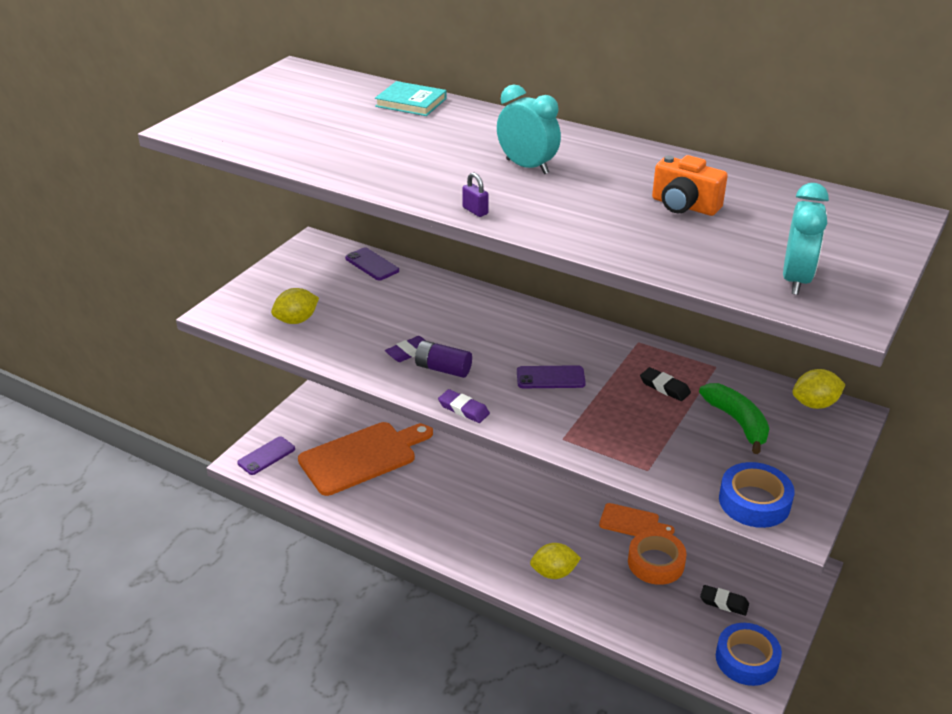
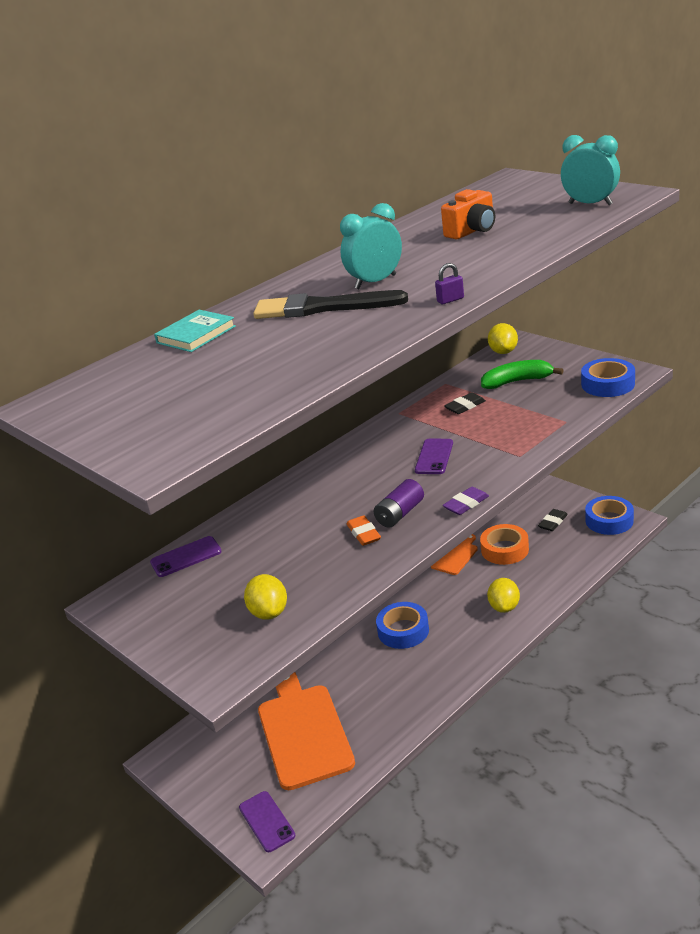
camera: 70 degrees left, 5 degrees down
(409, 352) = (363, 534): purple eraser -> orange eraser
(463, 149) = (322, 308): none -> black brush
(501, 499) = (403, 630): none -> blue tape

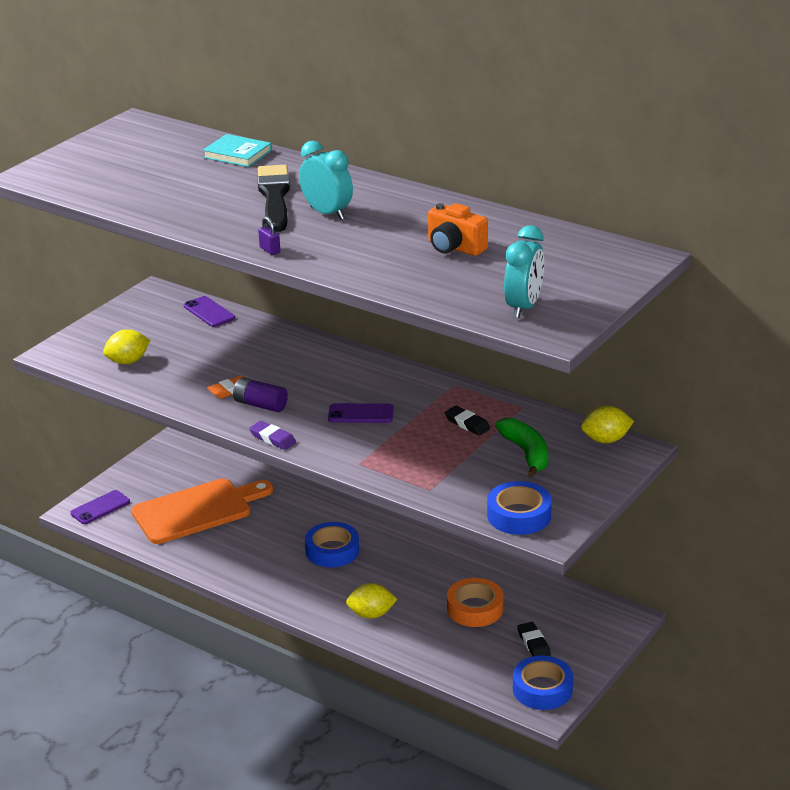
camera: 75 degrees right, 0 degrees up
(455, 556) = (460, 574): orange cutting board -> none
(553, 522) = (533, 643): black eraser -> black eraser turned 45 degrees clockwise

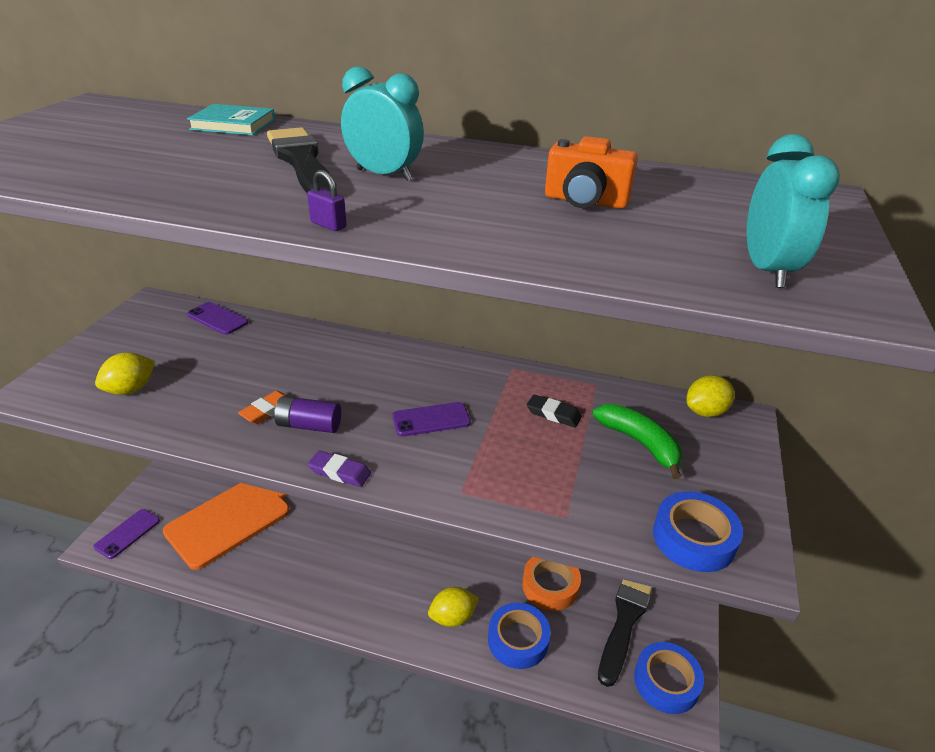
camera: 20 degrees left, 5 degrees up
(332, 551) = (385, 541): blue tape -> blue tape (518, 640)
(533, 643) = (626, 618): black eraser -> black brush

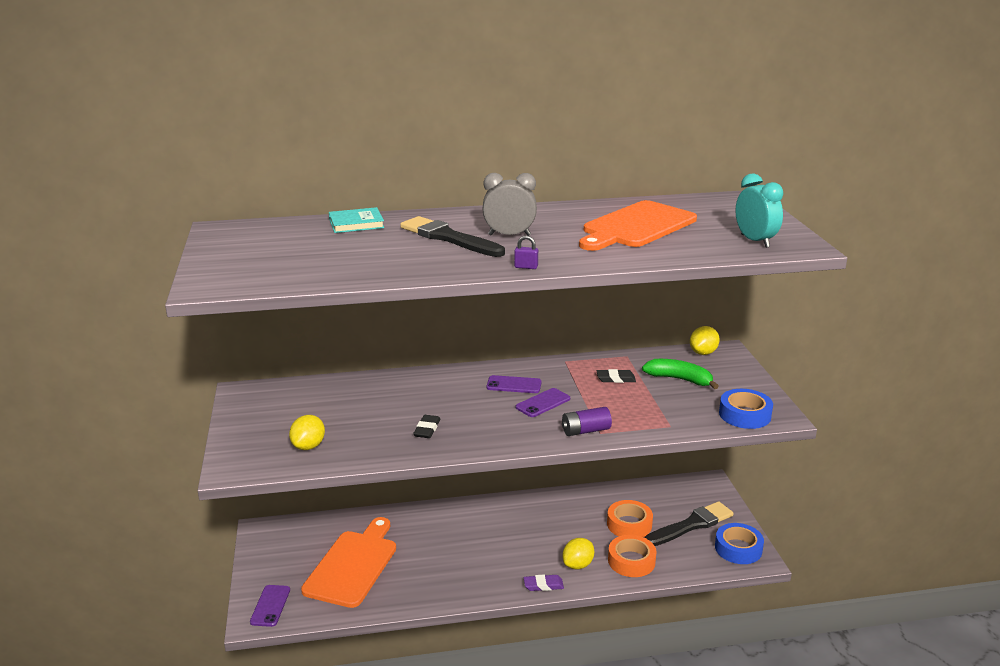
camera: 25 degrees left, 10 degrees down
(217, 319) = (313, 387): purple phone -> purple phone (514, 385)
(267, 410) = (427, 429): orange eraser -> black eraser
(309, 426) = (466, 429): purple battery -> purple battery (585, 431)
(340, 472) = (516, 445): purple eraser -> purple eraser (543, 585)
(384, 175) = (509, 235): turquoise clock -> grey clock
(518, 640) = (631, 561): blue tape -> orange tape
(585, 201) = (636, 226): orange camera -> orange cutting board
(626, 618) = (691, 525): black brush -> black brush turned 60 degrees clockwise

